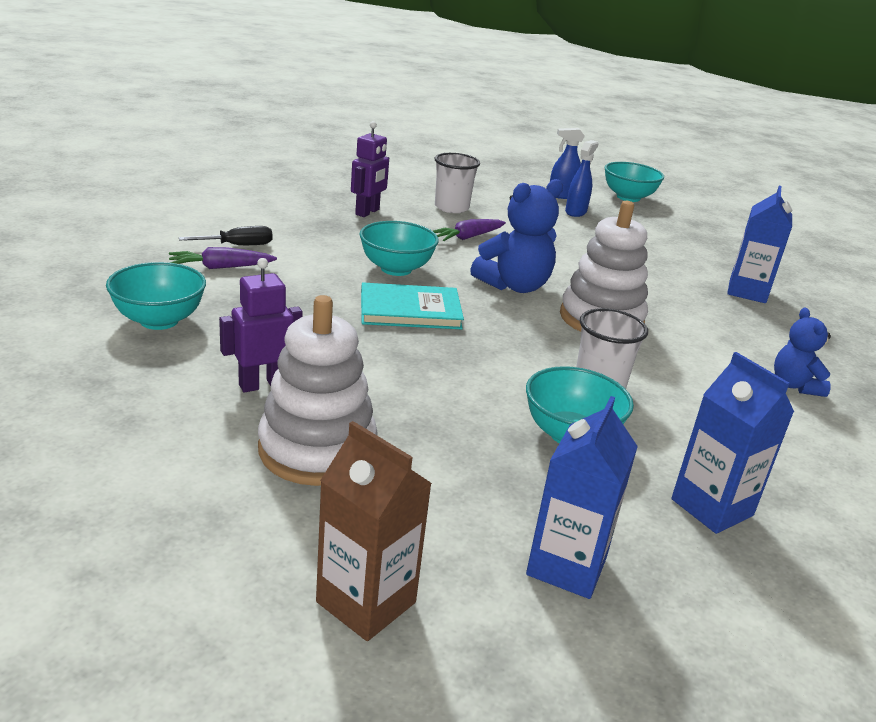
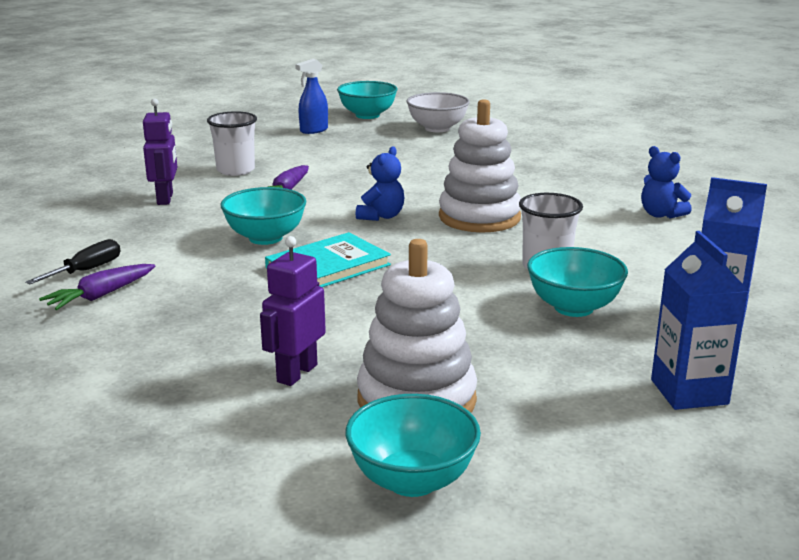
camera: 30 degrees left, 5 degrees down
(159, 320) = (116, 363): turquoise bowl -> turquoise bowl (412, 480)
(366, 602) = (605, 480): brown carton -> none
(514, 286) = (381, 216): blue teddy bear -> blue teddy bear, size x0.61
(576, 212) = (344, 140): blue spray bottle -> none
(677, 228) = (437, 128): none -> white bowl
(747, 292) = (548, 160): blue carton -> none

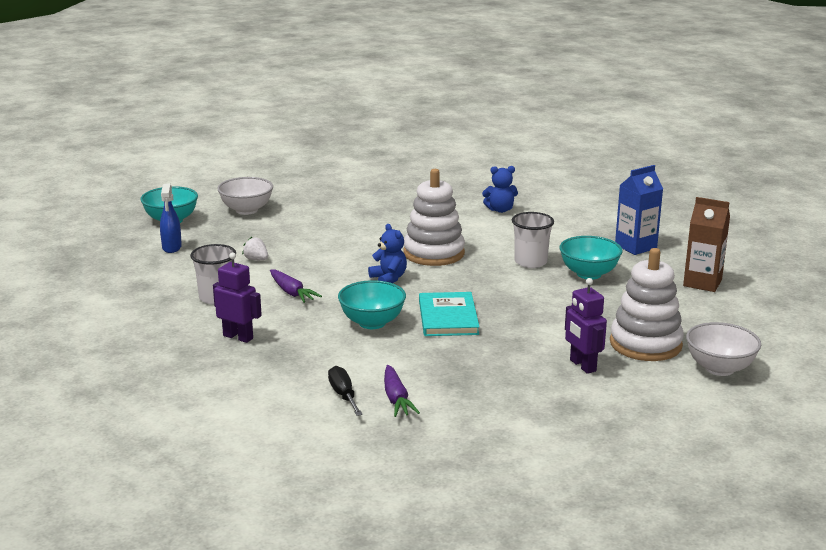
camera: 55 degrees left, 0 degrees up
(337, 160) = (256, 259): none -> white strawberry
(412, 480) = (719, 368): turquoise bowl -> white bowl
(689, 392) = (702, 283): blue carton -> brown carton

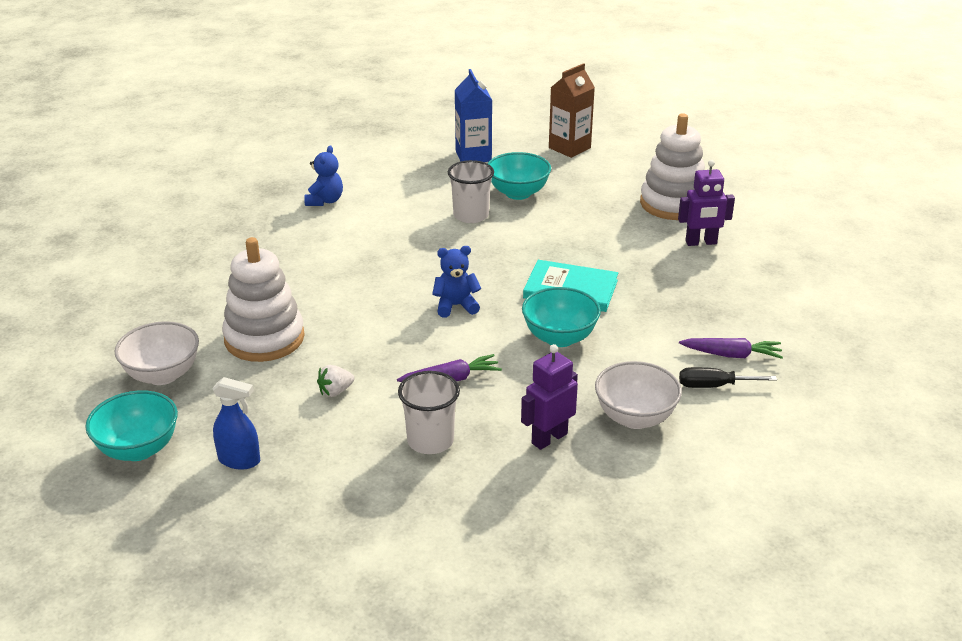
camera: 70 degrees left, 10 degrees up
(434, 253) = (409, 264): white stacking toy -> white stacking toy (264, 338)
(719, 368) = (728, 185): white bowl -> white bowl (635, 418)

